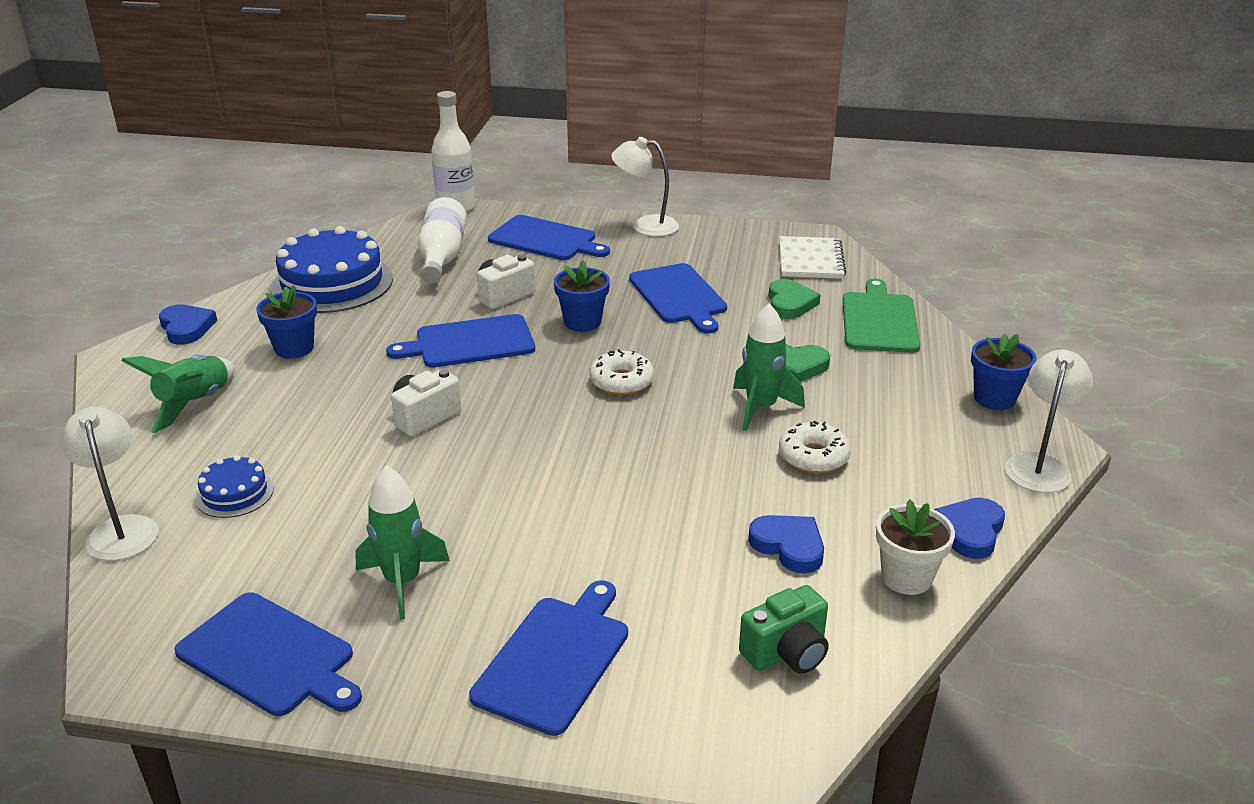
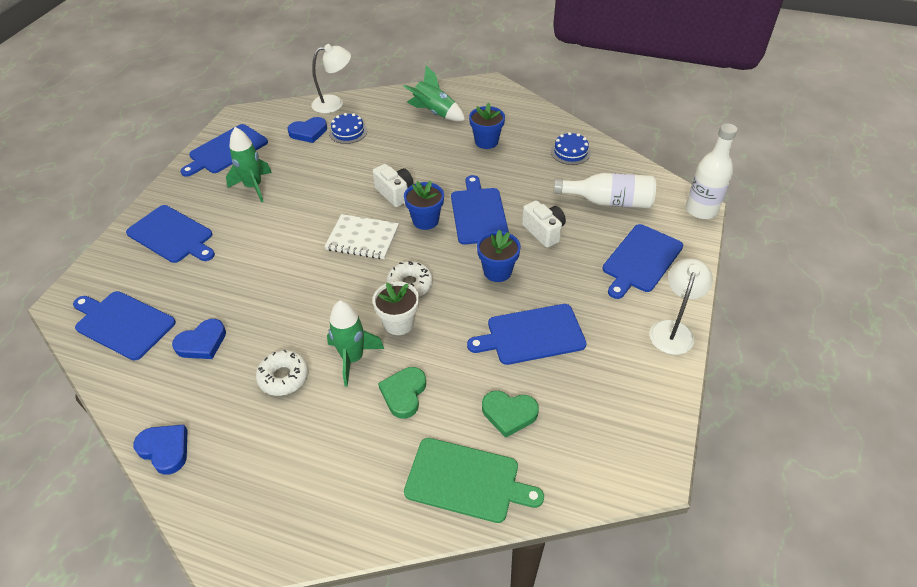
camera: 100 degrees right, 15 degrees up
(186, 328) = (518, 102): blue heart -> blue heart (308, 132)
(332, 283) = (570, 152): blue cake -> blue cake, size x0.49
(786, 652) = (123, 323): green camera -> blue cutting board
(810, 260) = (596, 452): white notebook -> white notebook (362, 238)
(906, 577) = (144, 397): white flower pot -> white flower pot (399, 323)
(994, 398) = (312, 535): blue flower pot -> blue flower pot (425, 220)
(1039, 465) = (211, 532): white lamp -> none

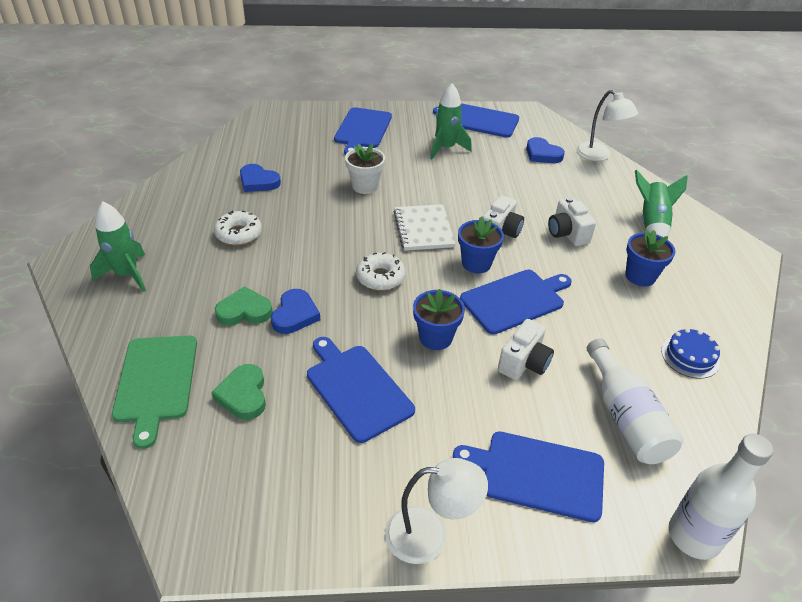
camera: 65 degrees right, 5 degrees down
(123, 323) = (262, 140): blue cutting board -> none
(165, 449) = (153, 199): blue heart -> blue heart (295, 315)
(348, 132) = (564, 176): blue cake -> none
(353, 358) = (273, 267): green rocket -> green rocket (127, 274)
(399, 323) = (327, 284): white flower pot -> white flower pot (365, 186)
(420, 158) = (567, 234): none -> white camera

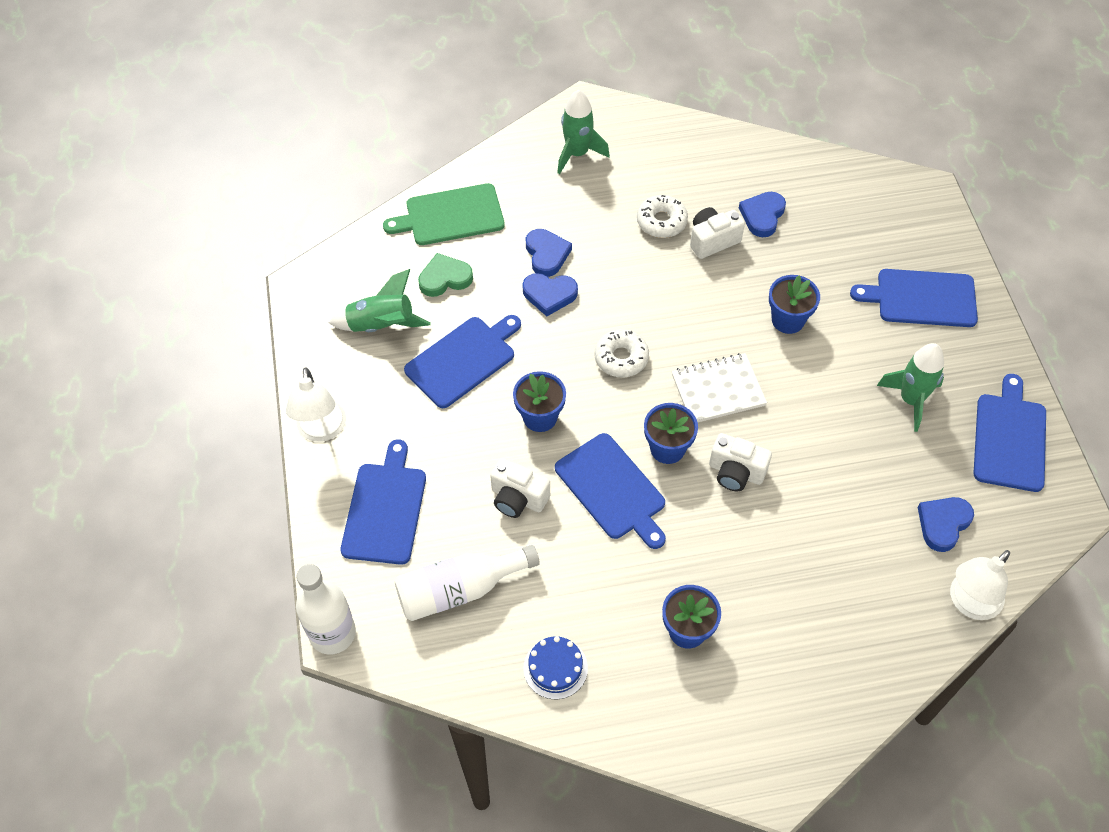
camera: 85 degrees right, 15 degrees up
(244, 311) = (546, 254): green heart -> blue heart
(365, 186) = (788, 320): white flower pot -> blue flower pot
(567, 234) = (753, 549): white camera -> white camera (712, 240)
(651, 224) = (807, 659): green rocket -> green rocket (381, 325)

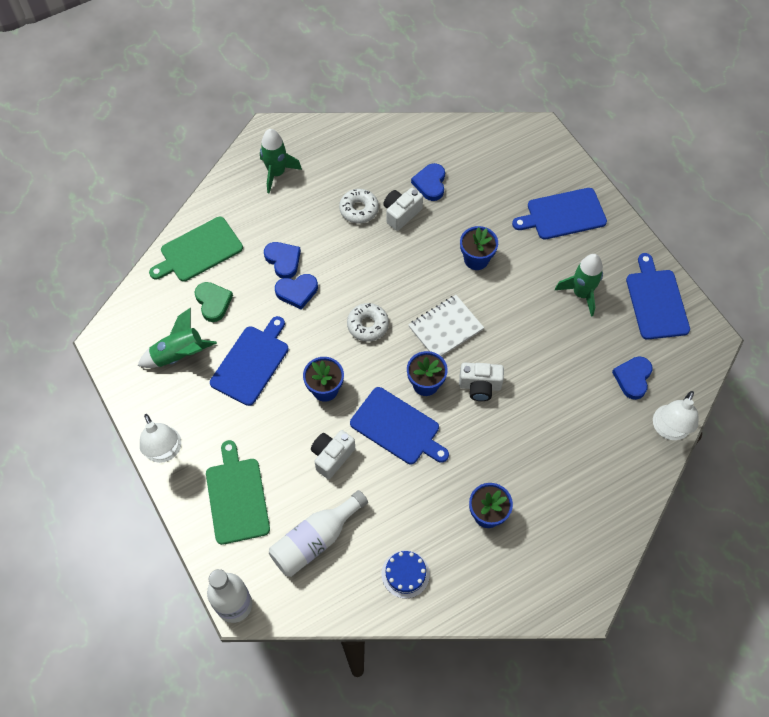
camera: 20 degrees left, 5 degrees up
(385, 509) = (237, 497): blue cutting board -> green cutting board
(445, 278) = (213, 302): green heart -> green heart turned 105 degrees clockwise
(518, 498) = (332, 456): white camera -> white camera turned 120 degrees clockwise

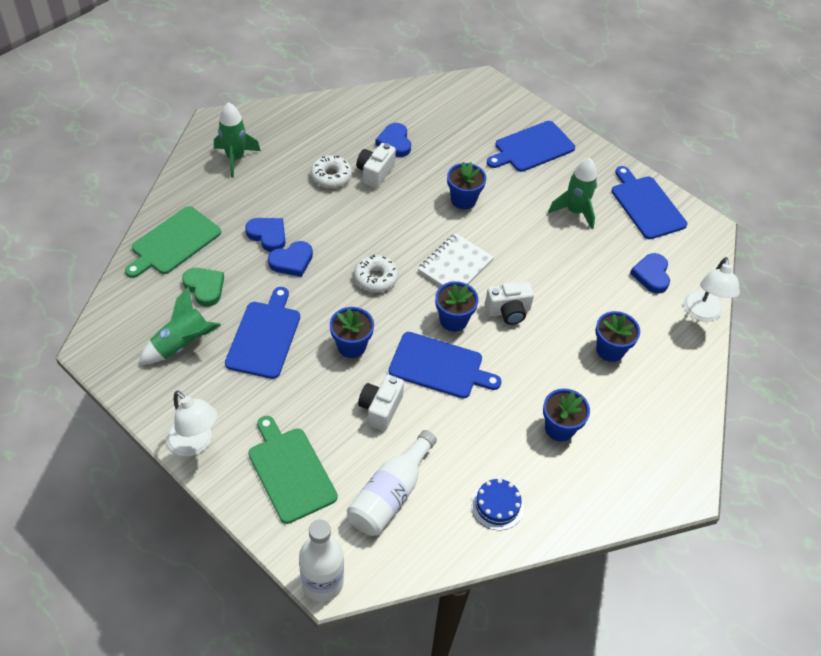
camera: 20 degrees left, 10 degrees down
(563, 447) = (610, 350): none -> blue flower pot

